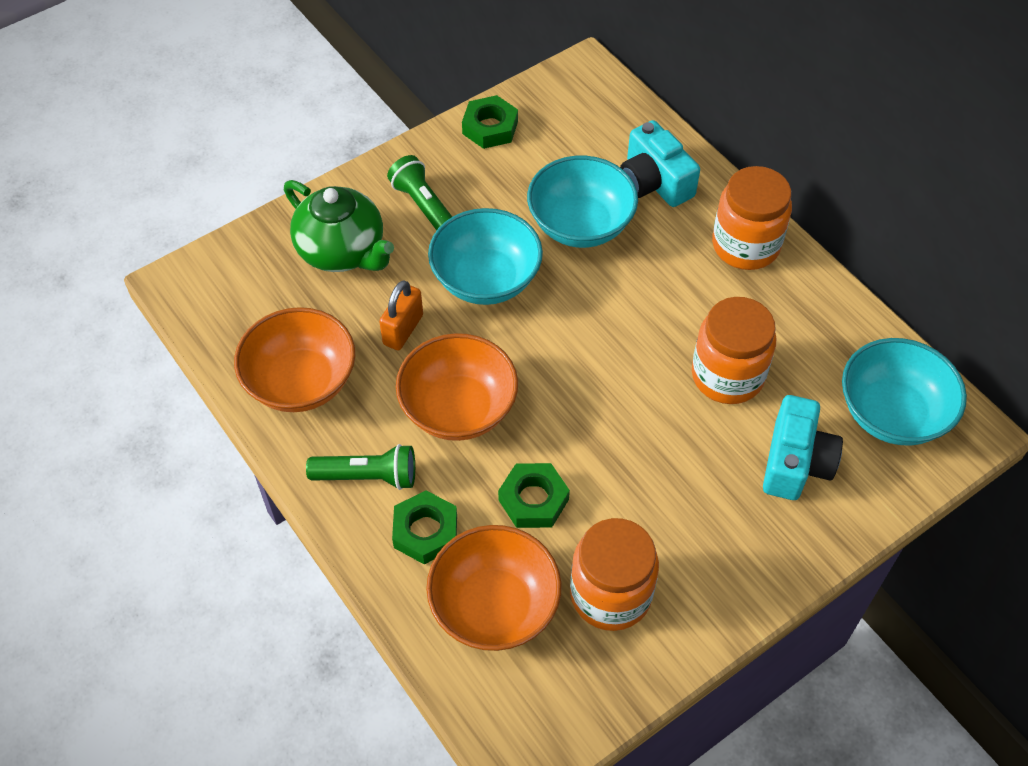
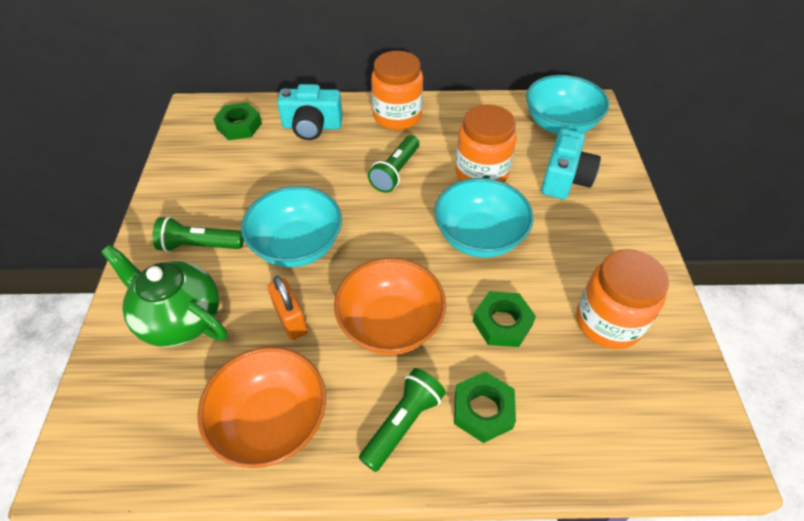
camera: 55 degrees left, 5 degrees down
(342, 251) = (180, 318): green teapot -> green teapot turned 135 degrees counterclockwise
(490, 127) = (179, 175): green nut -> green nut (239, 126)
(494, 606) = (579, 400): orange bowl -> none
(580, 225) = (306, 175): turquoise bowl -> turquoise bowl (479, 237)
(655, 297) = (395, 172): none -> green flashlight
(795, 462) = (565, 178): turquoise camera -> turquoise camera turned 60 degrees clockwise

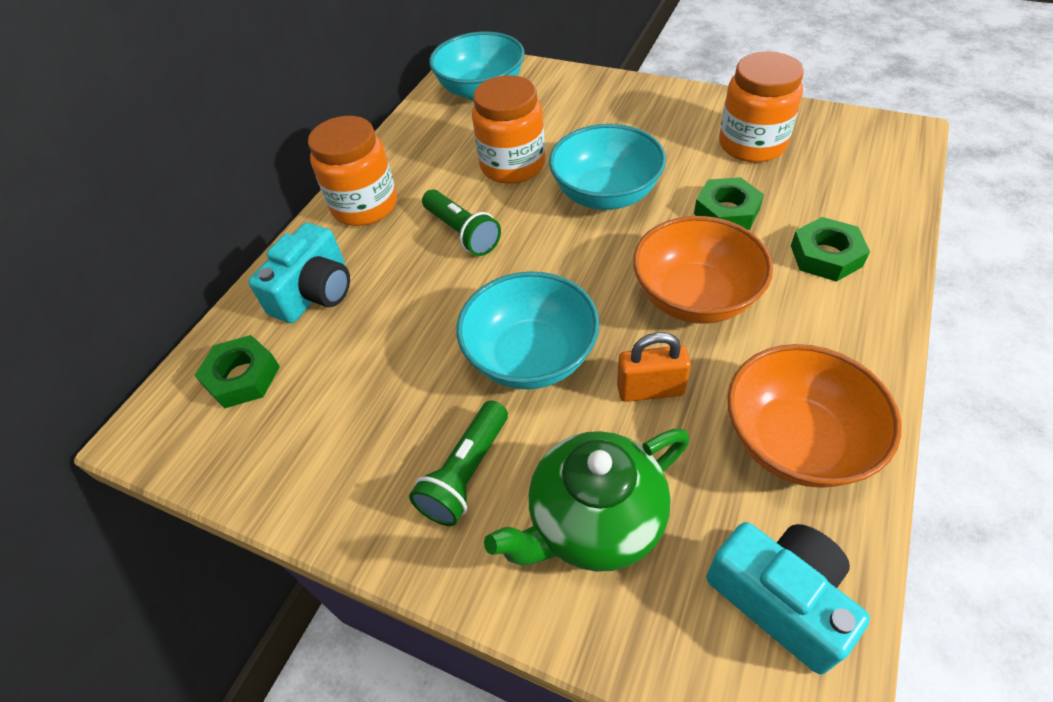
camera: 60 degrees left, 0 degrees up
(403, 423) = (826, 320): green flashlight -> none
(565, 178) = (560, 112): turquoise camera -> turquoise camera (780, 598)

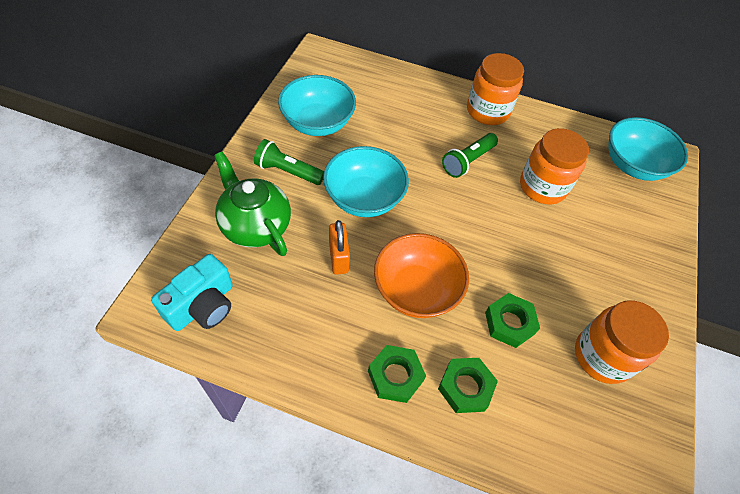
camera: 75 degrees right, 5 degrees up
(242, 377) = (351, 78): green nut -> green nut (395, 376)
(315, 292) = (411, 98): turquoise camera -> none
(605, 194) = (518, 243): turquoise bowl -> turquoise bowl (317, 123)
(796, 441) = (297, 332): orange bowl -> none

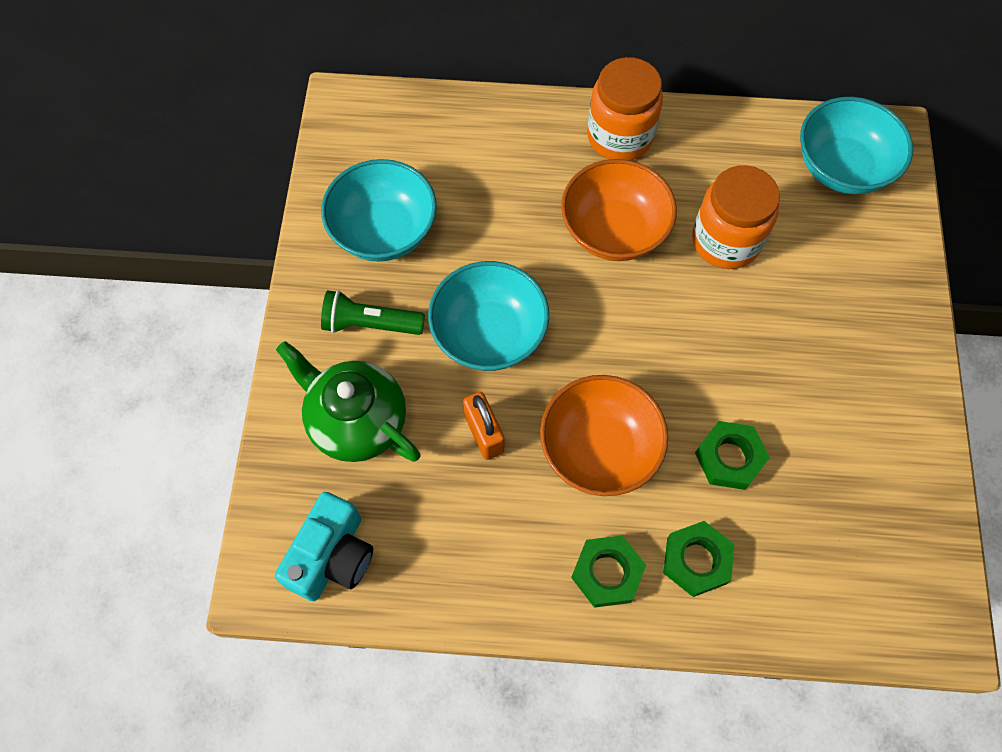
camera: 10 degrees left, 10 degrees up
(468, 161) = (614, 231): green flashlight -> orange bowl
(602, 356) = (854, 467): orange jar -> none

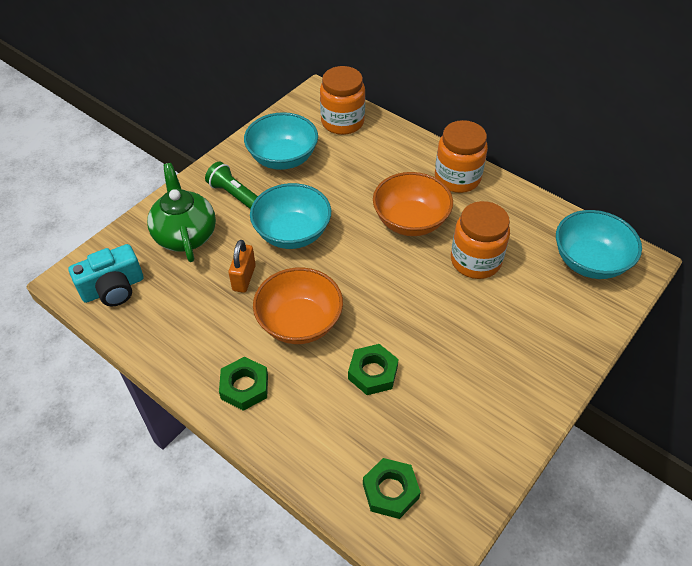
camera: 35 degrees right, 15 degrees down
(414, 131) = (342, 122): none -> orange jar
(696, 561) = (302, 414): green nut -> green nut (390, 491)

